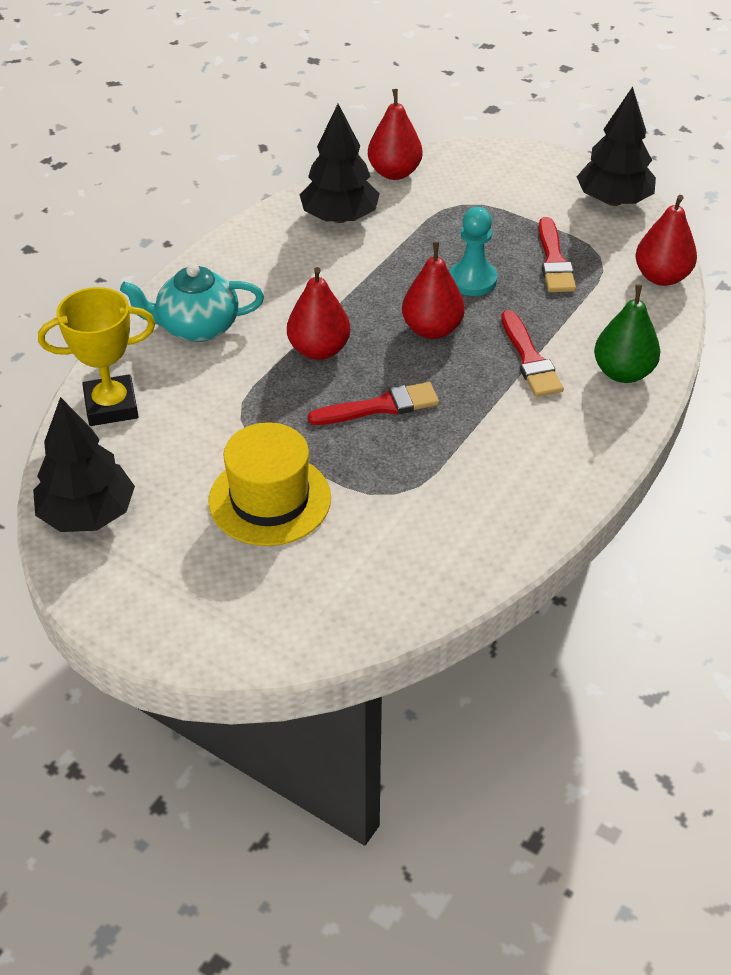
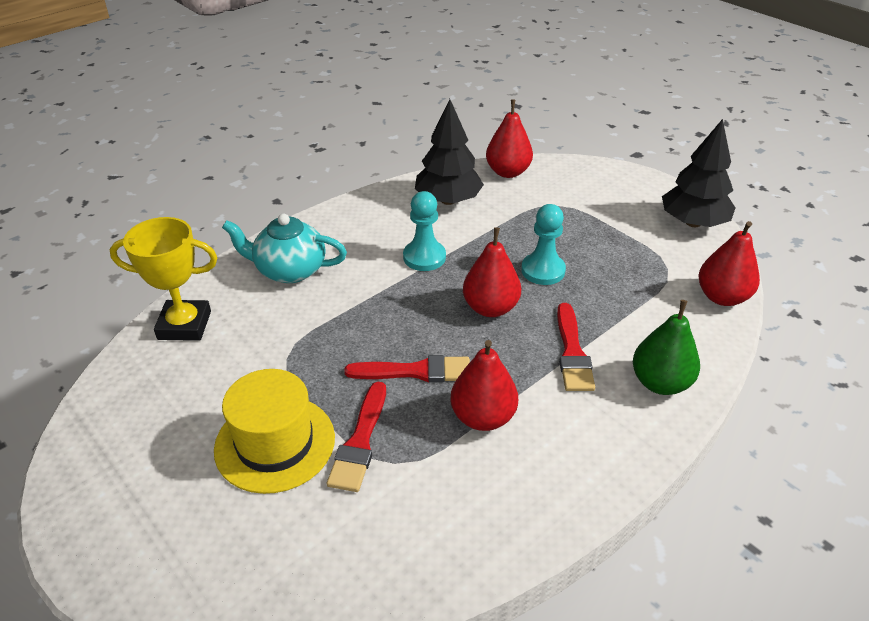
camera: 15 degrees right, 5 degrees down
(88, 514) = (109, 422): black tree -> none
(319, 350) = (383, 308): red pear -> red pear (483, 417)
(340, 287) = (424, 257): none -> turquoise pawn
(554, 261) = (623, 265): red brush -> red brush (360, 441)

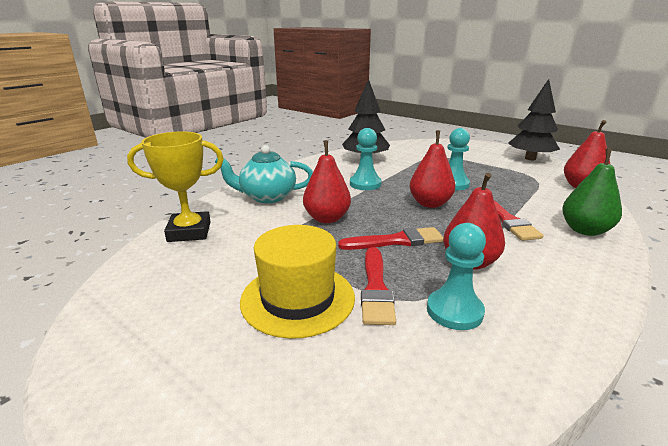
camera: 10 degrees left, 15 degrees down
(428, 483) = (454, 311): none -> turquoise pawn
(508, 172) = (396, 146): red pear -> red pear (327, 218)

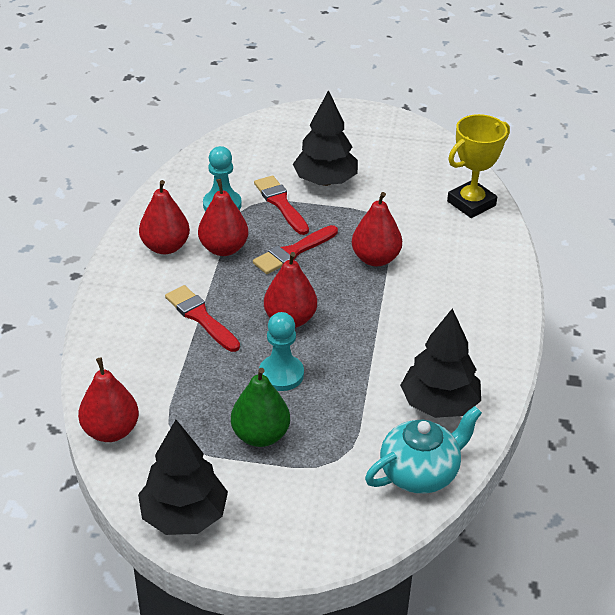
camera: 150 degrees right, 15 degrees up
(267, 197) = (467, 269): turquoise teapot -> turquoise teapot (420, 473)
(297, 298) = (325, 181): yellow hat -> black tree
(365, 184) = (387, 334): turquoise pawn -> none
(542, 282) = (165, 247): none -> red pear
(585, 230) = (122, 327): green pear -> green pear (260, 435)

